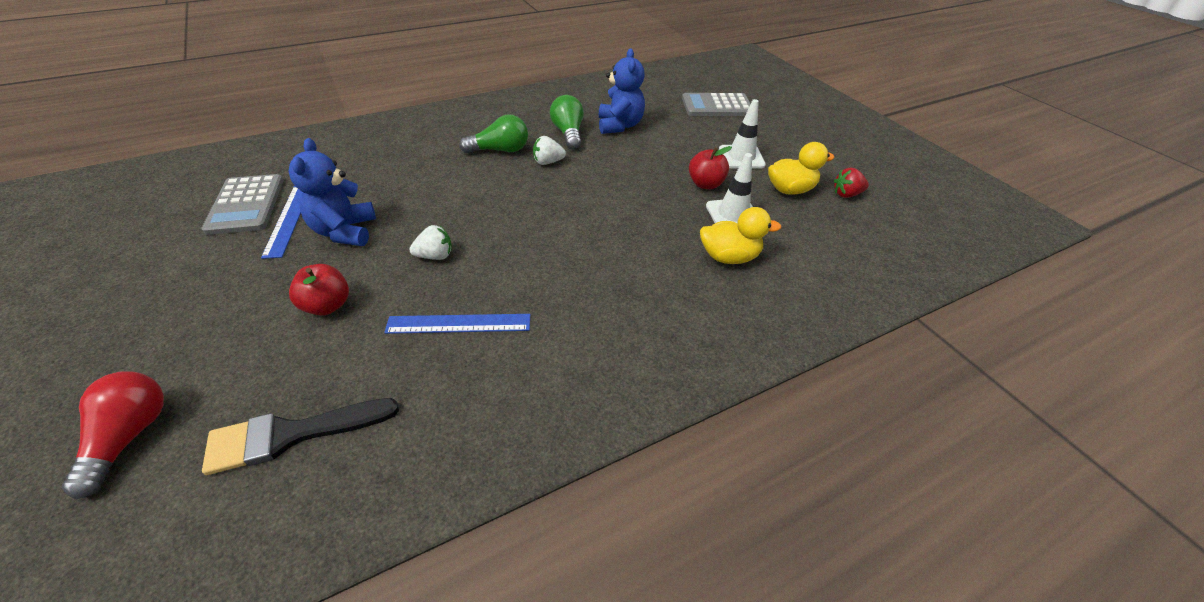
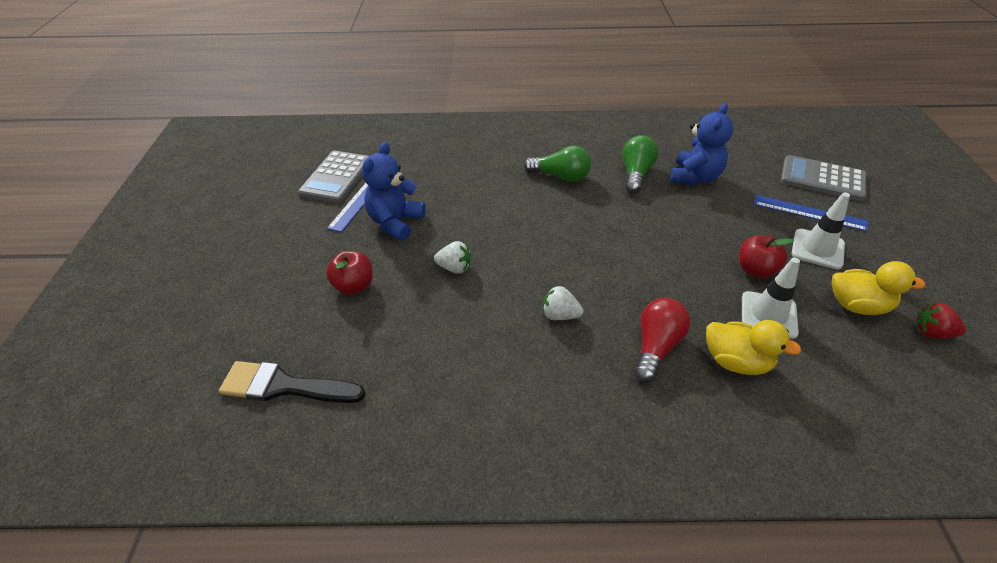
camera: 30 degrees right, 0 degrees up
(129, 437) = (191, 344): red light bulb -> red light bulb (656, 347)
(459, 324) = (444, 339): blue ruler -> blue ruler (809, 213)
(548, 162) = (599, 201): white strawberry -> white strawberry (560, 315)

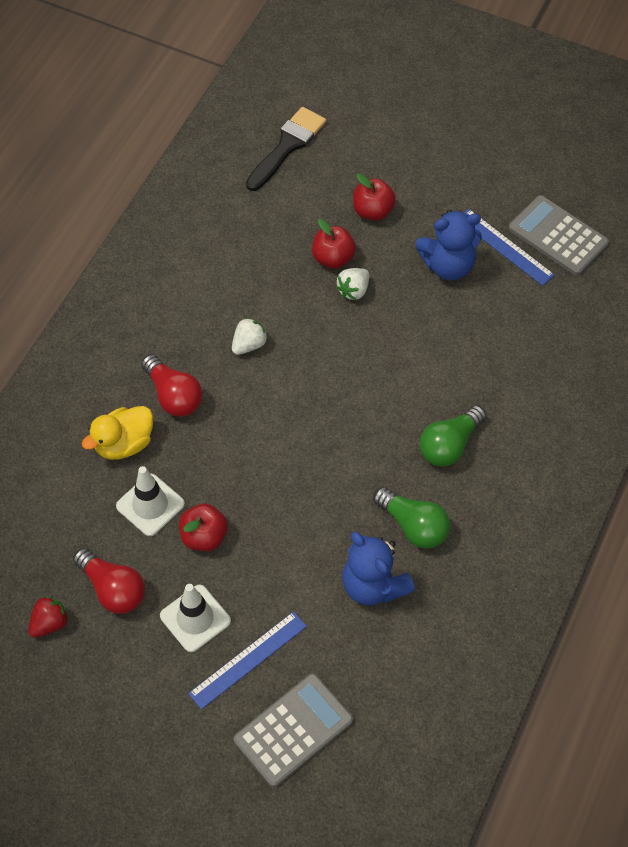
camera: 115 degrees right, 15 degrees up
(395, 222) = (448, 265): blue teddy bear -> blue teddy bear turned 120 degrees clockwise
(425, 293) = (333, 258): none -> red apple
(857, 305) = (113, 589): yellow duck -> red light bulb

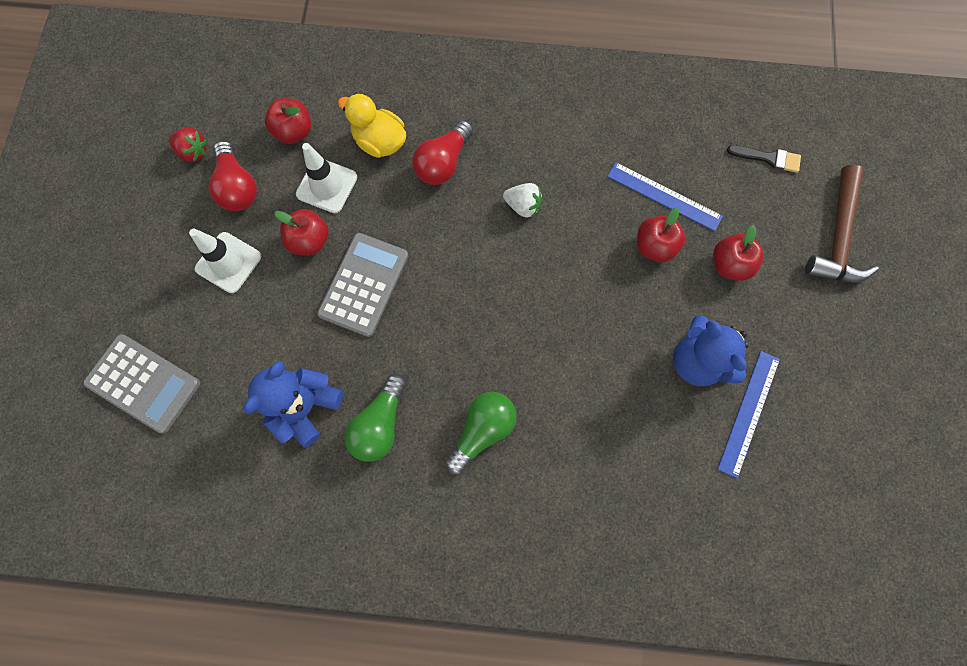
camera: 70 degrees right, 15 degrees up
(74, 519) = (294, 132): none -> red apple
(113, 589) = (238, 187): red light bulb -> red light bulb turned 45 degrees counterclockwise
(248, 659) = (201, 321): blue ruler -> blue ruler (664, 196)
(287, 146) = (768, 158): black brush -> black brush, size x0.59
(353, 290) = (624, 278): white strawberry -> none
(380, 128) = (837, 237): none -> brown hammer
(449, 445) = (482, 430): green light bulb -> green light bulb turned 105 degrees clockwise
(558, 236) = (790, 467): grey calculator -> grey calculator (364, 284)

